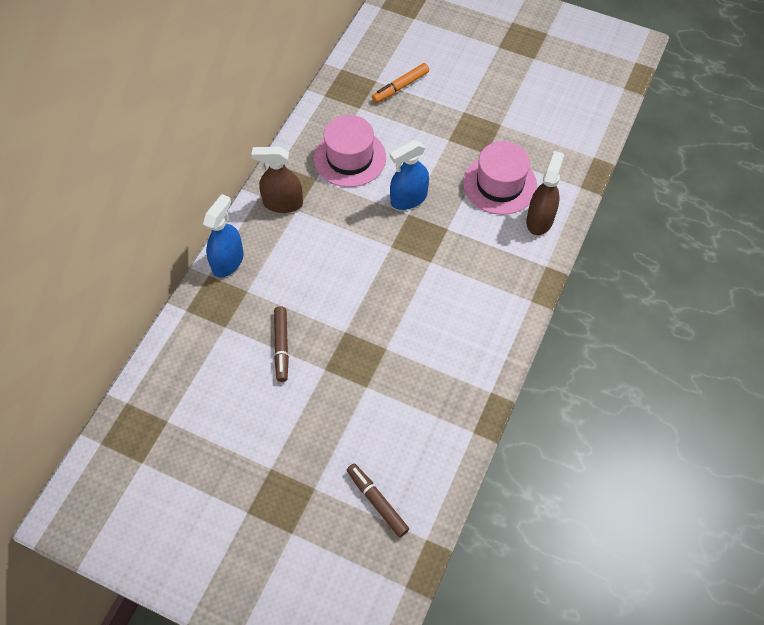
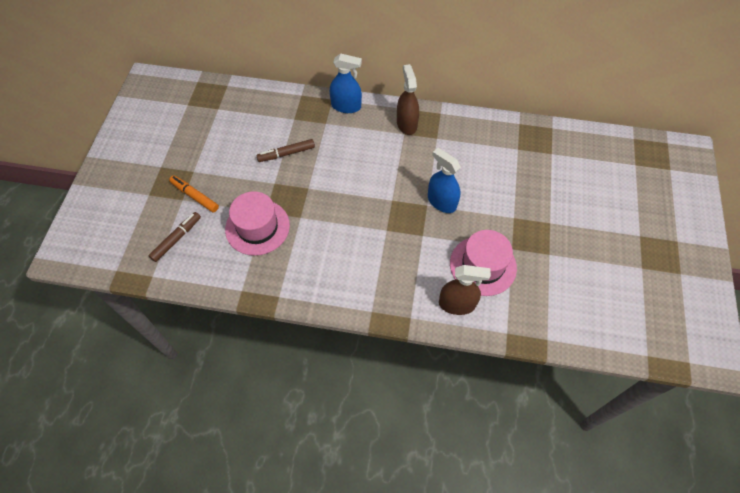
camera: 75 degrees right, 0 degrees up
(349, 158) = (465, 154): pink hat -> pink hat (257, 227)
(400, 87) = (553, 171): orange marker -> orange marker (195, 196)

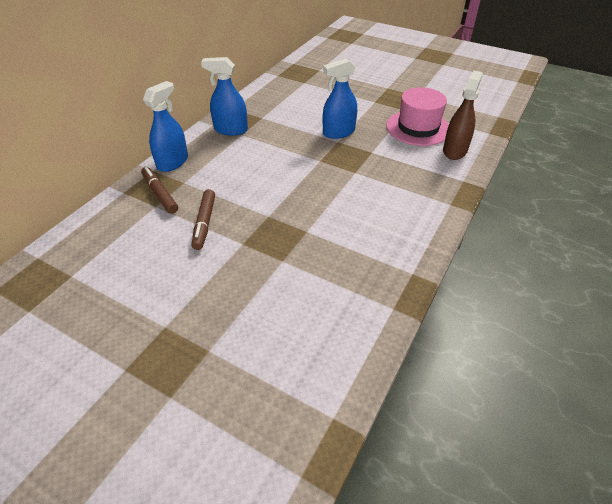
camera: 70 degrees left, 15 degrees down
(177, 239) = (278, 370): brown marker -> brown marker (160, 194)
(195, 196) = (212, 332): orange marker -> none
(257, 227) = (302, 273): pink hat -> none
(406, 124) = (230, 130): brown spray bottle -> blue spray bottle

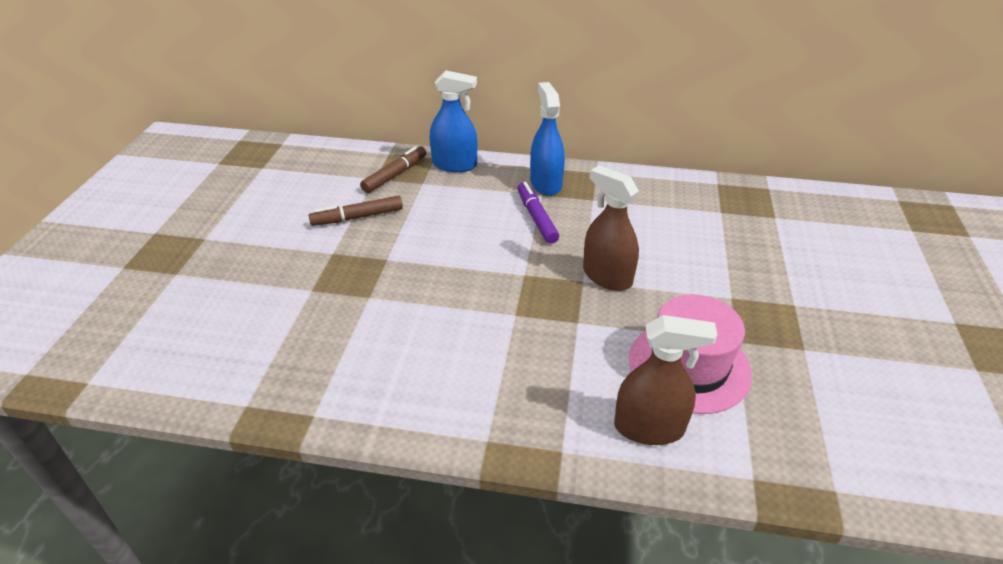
camera: 70 degrees right, 5 degrees down
(266, 142) = (536, 218): none -> purple marker
(338, 132) = (607, 276): blue spray bottle -> brown spray bottle

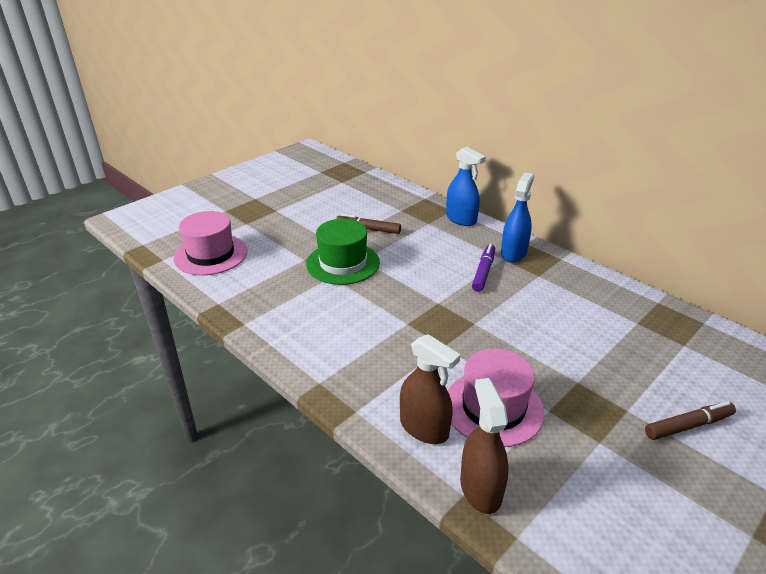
camera: 35 degrees right, 5 degrees down
(163, 341) = (211, 254): none -> pink hat
(367, 274) = (343, 263): none -> green hat
(395, 175) = (416, 212): brown marker -> brown marker (688, 425)
(607, 276) = (494, 328): brown spray bottle -> brown spray bottle (480, 489)

